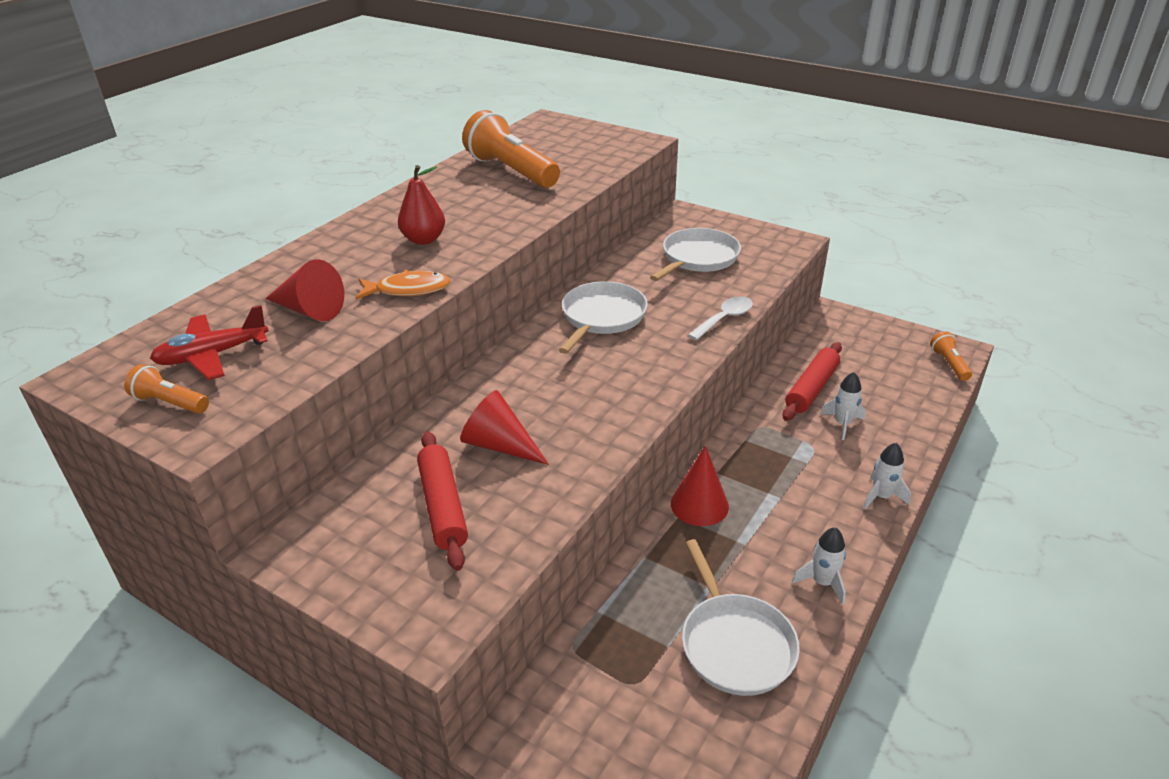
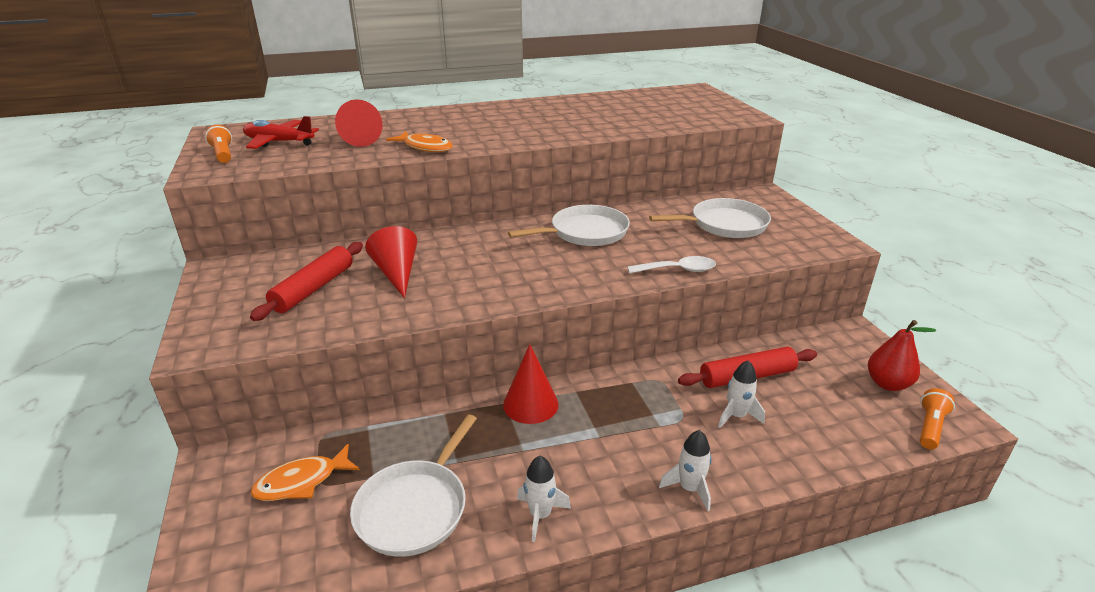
camera: 40 degrees right, 5 degrees down
(424, 240) = (485, 127): red pear -> red pear (887, 384)
(511, 171) = (612, 109): orange flashlight -> none
(617, 694) = (302, 481): none -> orange fish

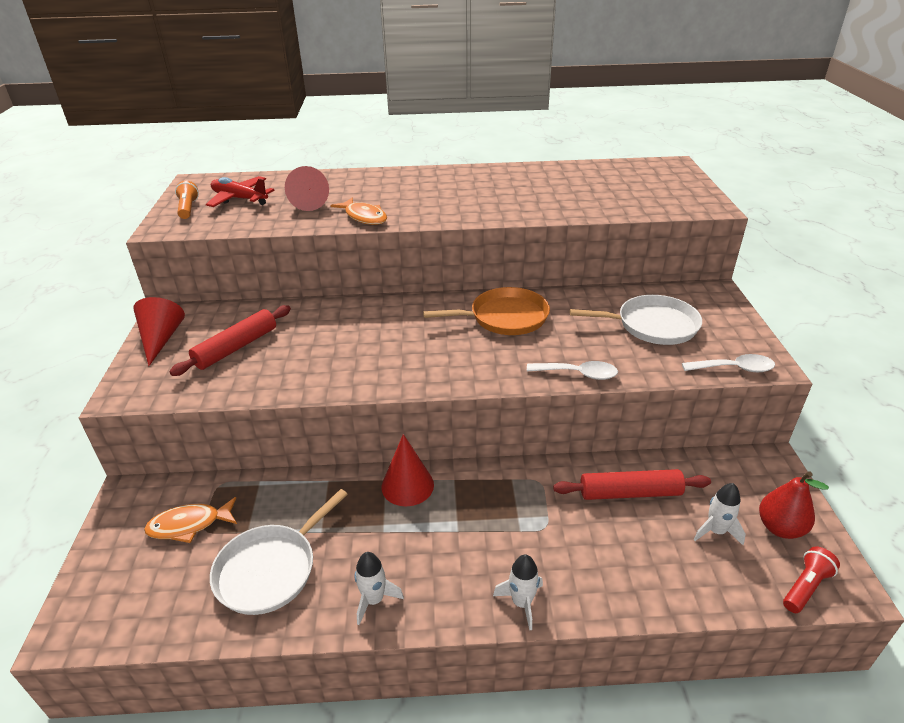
camera: 15 degrees right, 5 degrees up
(397, 273) = (312, 341): red cone -> red cone (161, 339)
(585, 232) = (505, 317): white pan -> orange pan
(736, 416) = (600, 534): white rocket -> white rocket (716, 531)
(812, 250) = (734, 369): none -> white spoon
(930, 427) = (805, 587): orange flashlight -> red flashlight

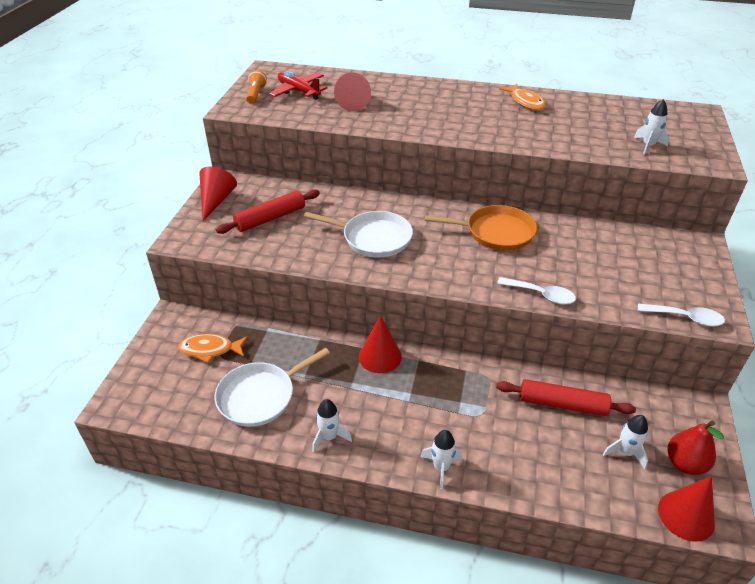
camera: 15 degrees right, 5 degrees up
(364, 217) = (395, 124): orange fish -> orange fish (525, 102)
(639, 200) = (648, 146): none -> white rocket
(653, 325) = (627, 264): white pan -> white pan (373, 238)
(805, 587) = (686, 515): red flashlight -> red cone

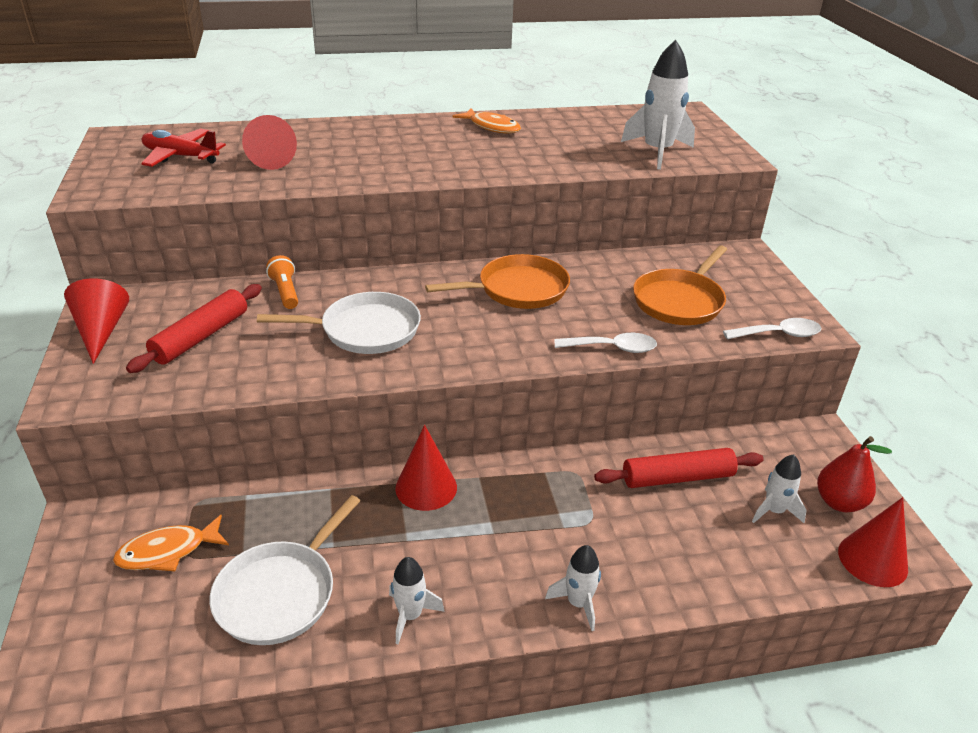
camera: 25 degrees left, 5 degrees down
(256, 94) = (117, 169): orange flashlight -> orange flashlight (285, 292)
(618, 271) = (679, 301): none -> orange pan
(648, 146) = (657, 152): white rocket -> white rocket, size x1.79

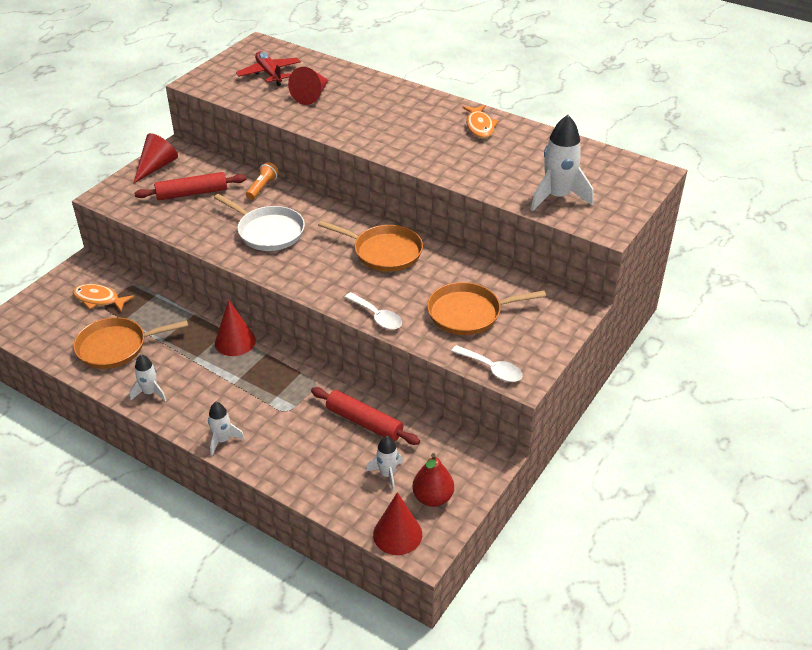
camera: 45 degrees right, 5 degrees up
(280, 593) = (116, 347): white pan -> orange pan

